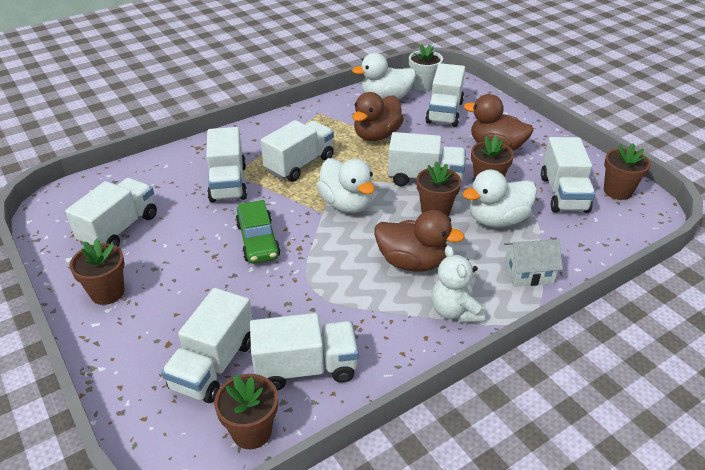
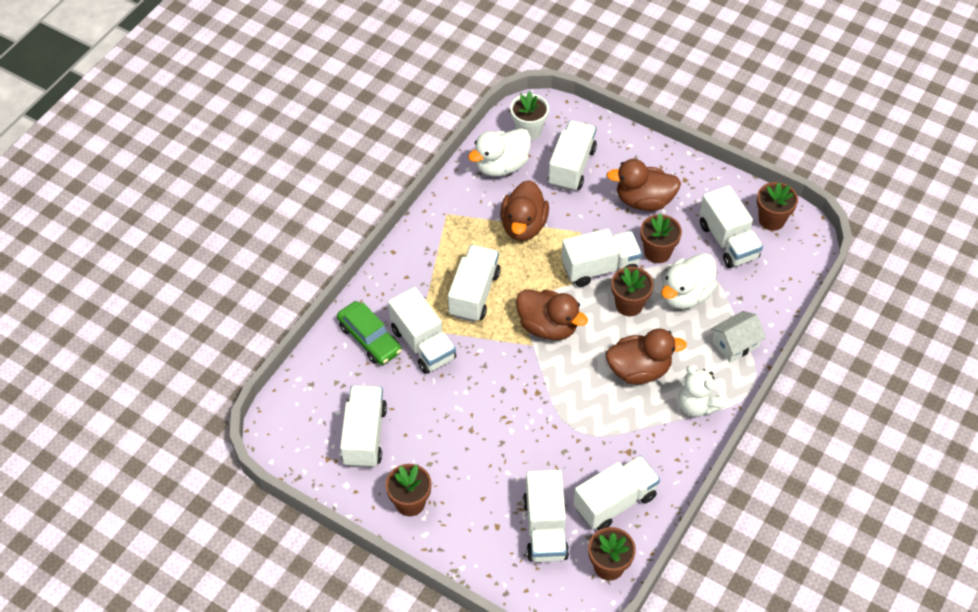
camera: 25 degrees left, 15 degrees up
(258, 240) = (497, 399): green car -> green car (369, 339)
(346, 204) = (548, 327): white duck -> brown duck
(444, 112) = (571, 167): white truck -> white truck turned 150 degrees counterclockwise

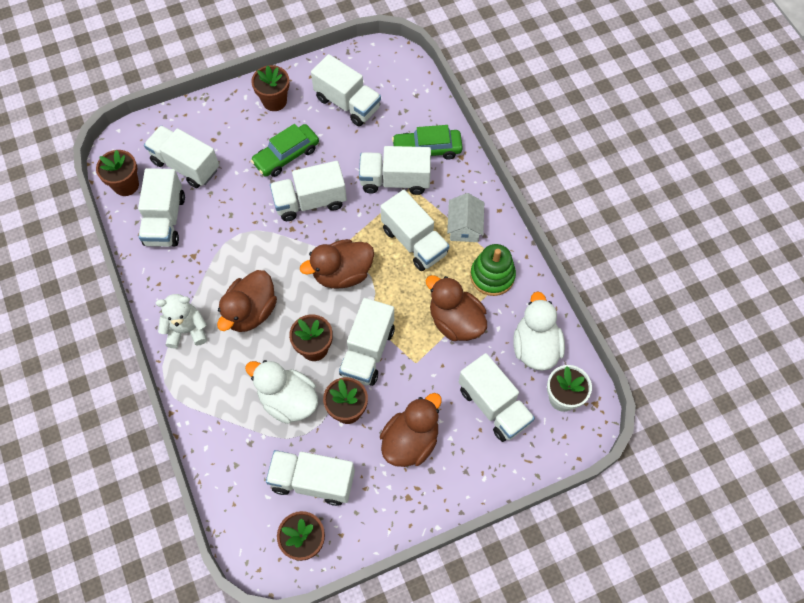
camera: 125 degrees right, 10 degrees up
(461, 223) = (492, 276): none -> green stacking toy
(465, 448) = (286, 155): none -> green car
(498, 396) = (310, 202): none -> white truck
(686, 295) = (288, 400): white duck -> white duck turned 45 degrees counterclockwise
(735, 344) = (212, 403): white house -> white house (464, 226)

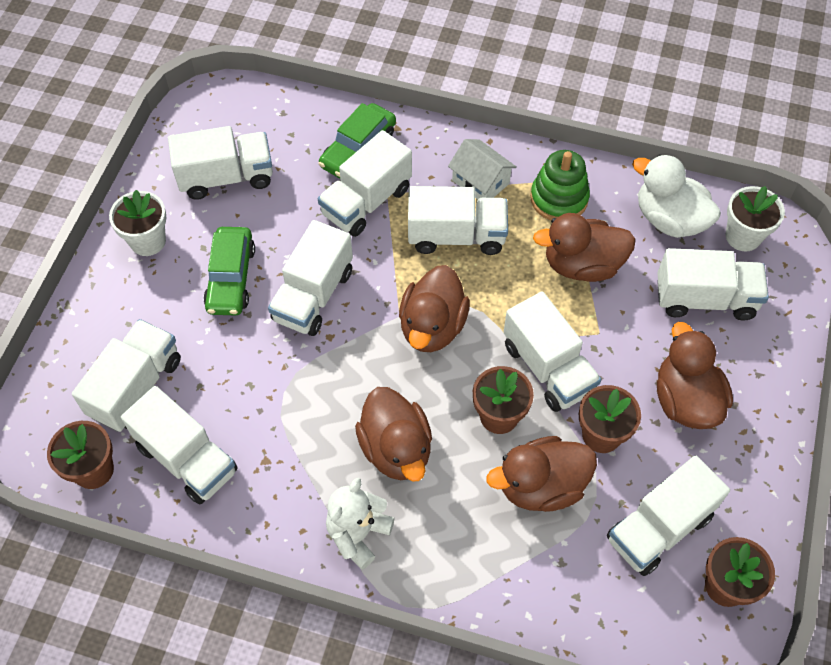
camera: 50 degrees left, 5 degrees down
(186, 165) = (136, 387): white truck -> white truck turned 135 degrees clockwise
(274, 101) = (148, 241): brown flower pot -> white flower pot
(288, 400) = (541, 486): white duck -> brown duck

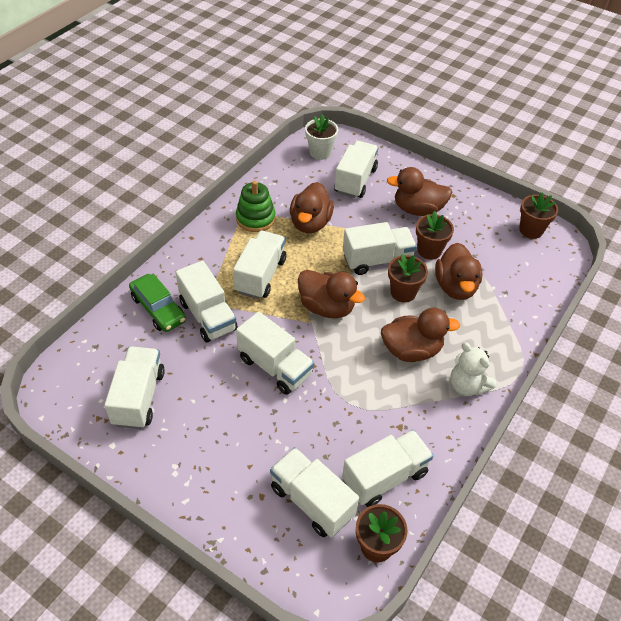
camera: 75 degrees left, 10 degrees down
(148, 241) = (174, 466): white flower pot -> none
(231, 278) = (237, 415): green car -> none
(480, 182) = (223, 251): white house -> none
(659, 528) = (493, 245): white truck -> none
(669, 219) = (294, 177): white duck -> none

